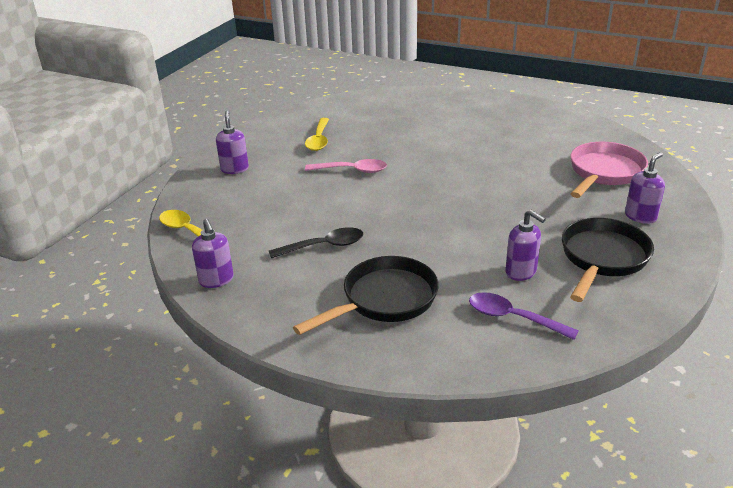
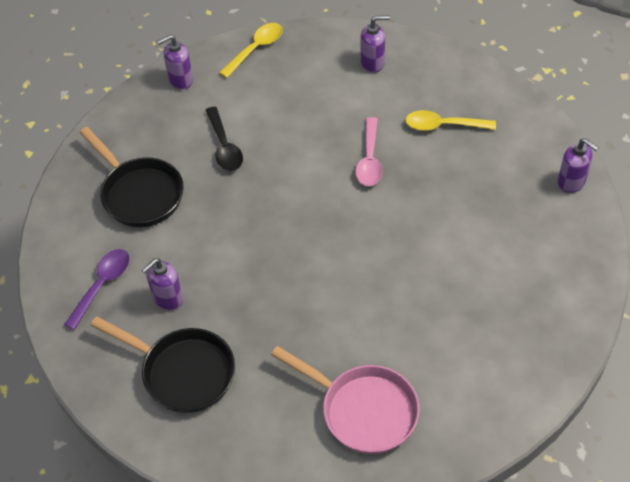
camera: 90 degrees right, 20 degrees up
(640, 216) = (260, 427): purple soap dispenser -> purple soap dispenser (571, 182)

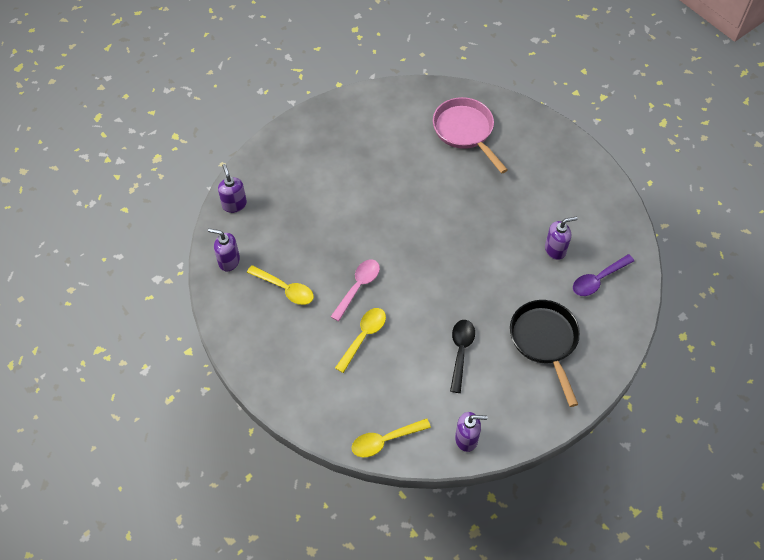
camera: 155 degrees left, 5 degrees up
(182, 372) = (564, 198): black pan -> none
(331, 118) = (363, 336): none -> yellow spoon
(372, 63) = (297, 374): purple soap dispenser -> purple soap dispenser (229, 261)

